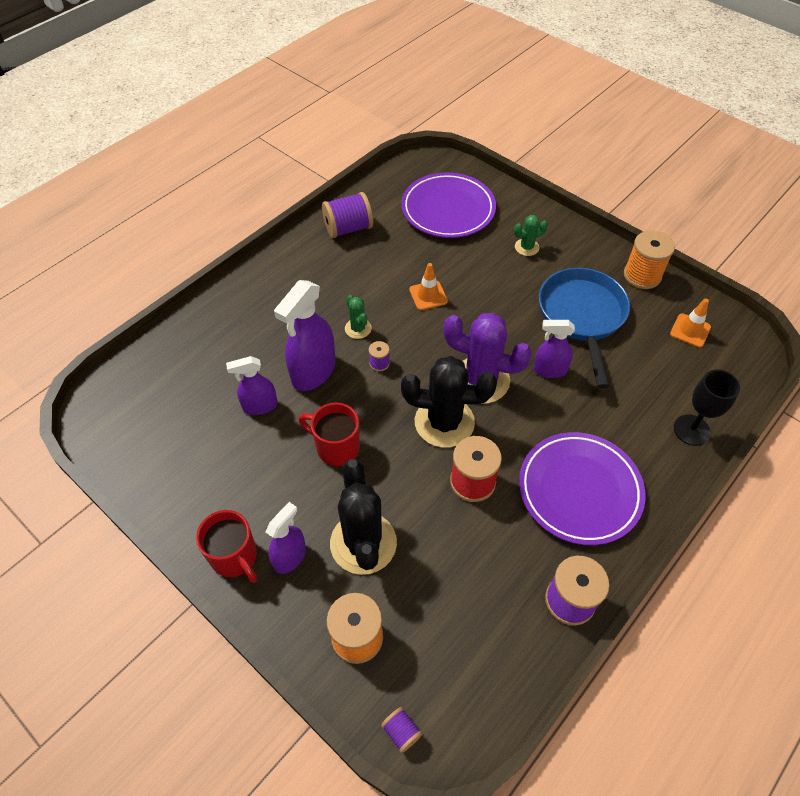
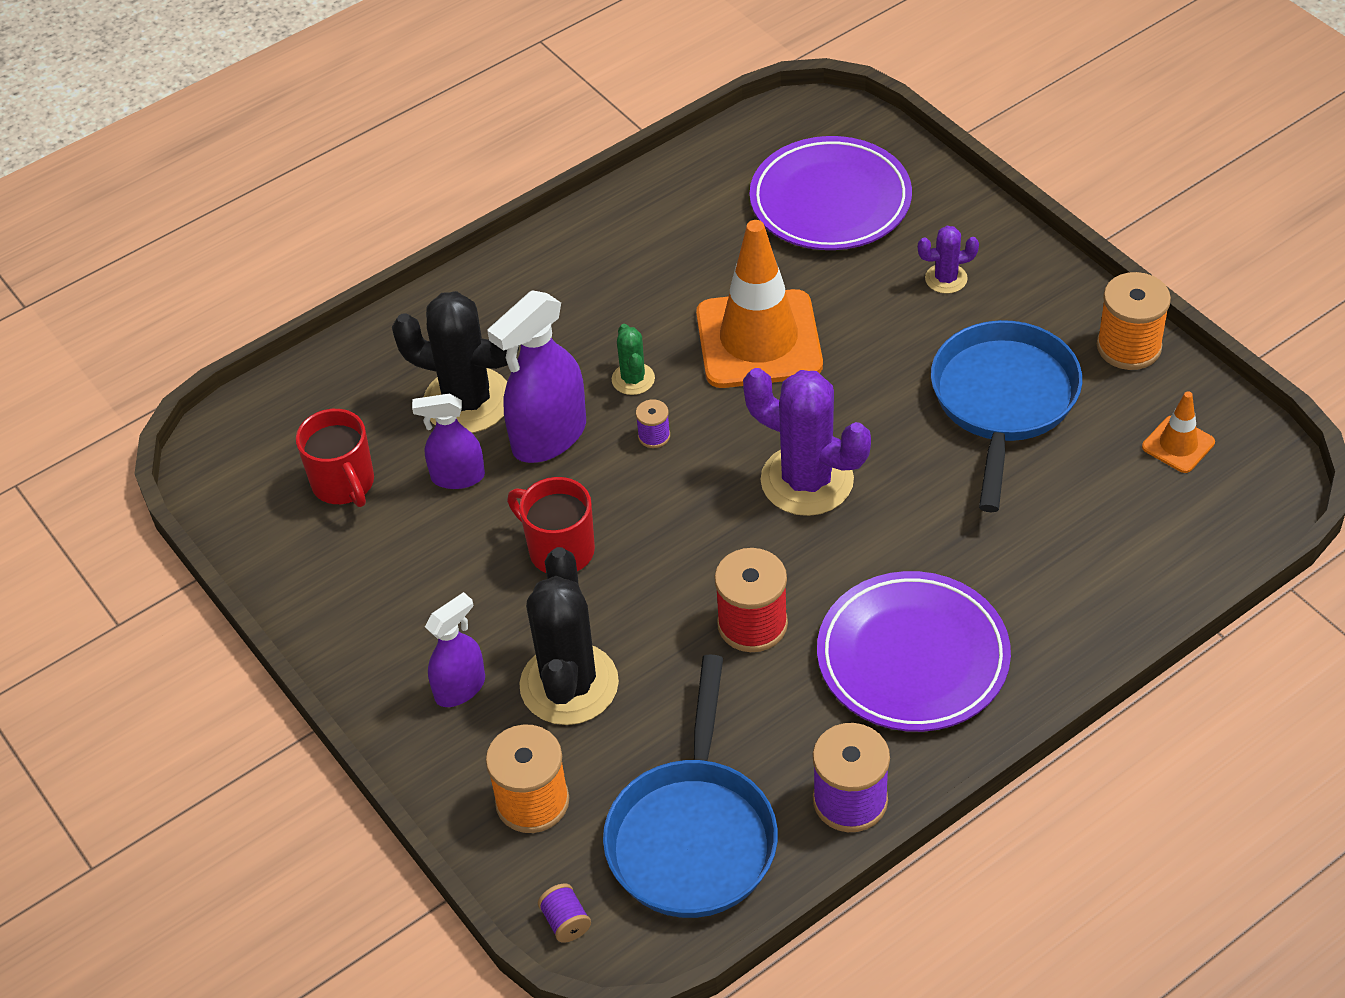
camera: 15 degrees right, 5 degrees down
(235, 557) = (383, 677): red mug -> red mug (344, 484)
(348, 228) = (655, 216): purple spool -> none
(428, 295) = (759, 340): orange traffic cone -> orange traffic cone, size x2.19
(444, 422) = (732, 535): black cactus -> black cactus (467, 401)
(473, 645) = (693, 836): none -> blue pan
(526, 247) = (946, 279): green cactus -> purple cactus
(549, 370) = (922, 478): purple spray bottle -> none
(691, 430) = (1122, 595): black goblet -> none

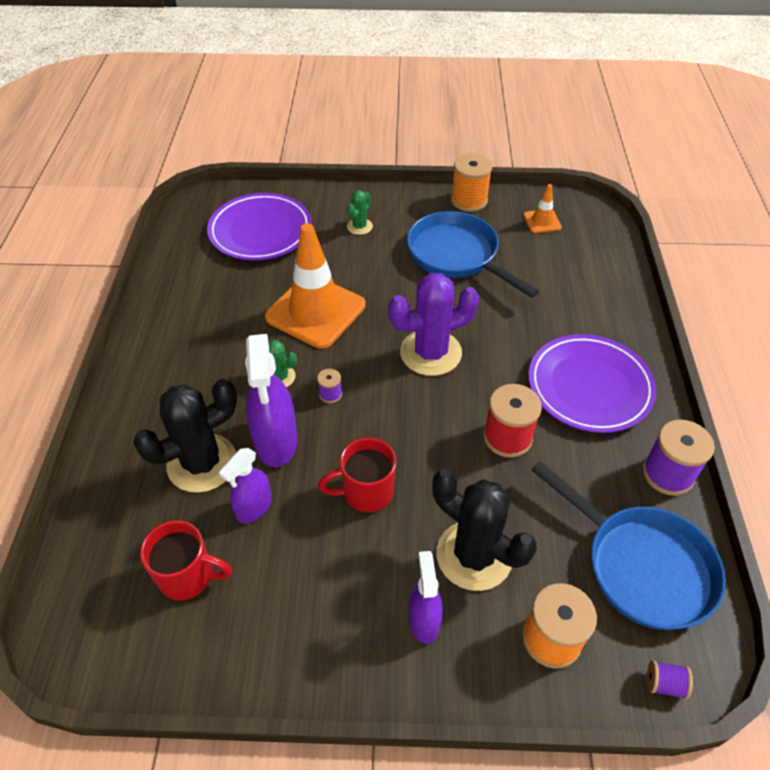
camera: 55 degrees left, 0 degrees up
(946, 279) = (359, 226): purple cactus -> green cactus

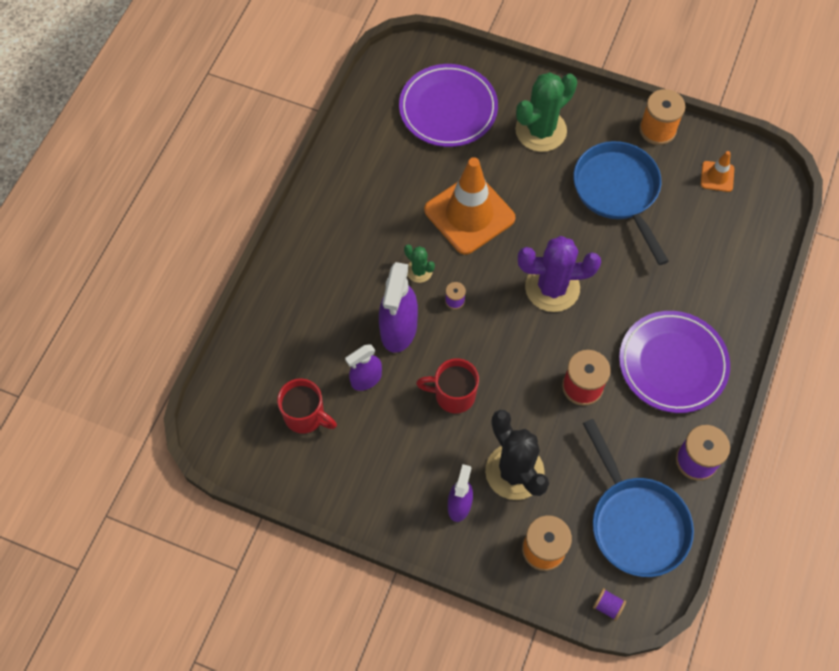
camera: 20 degrees right, 15 degrees up
(202, 463) = (337, 329): black cactus -> none
(359, 226) = (541, 130): green cactus -> green cactus, size x2.05

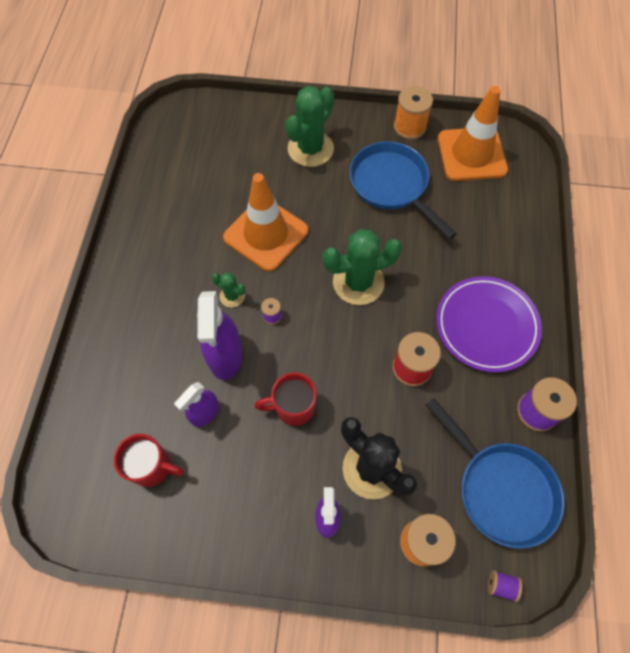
camera: 15 degrees left, 0 degrees up
(448, 109) = (224, 148): purple plate -> none
(552, 288) = (358, 282): purple cactus -> green cactus
(717, 176) = (471, 154): orange traffic cone -> orange traffic cone, size x2.19

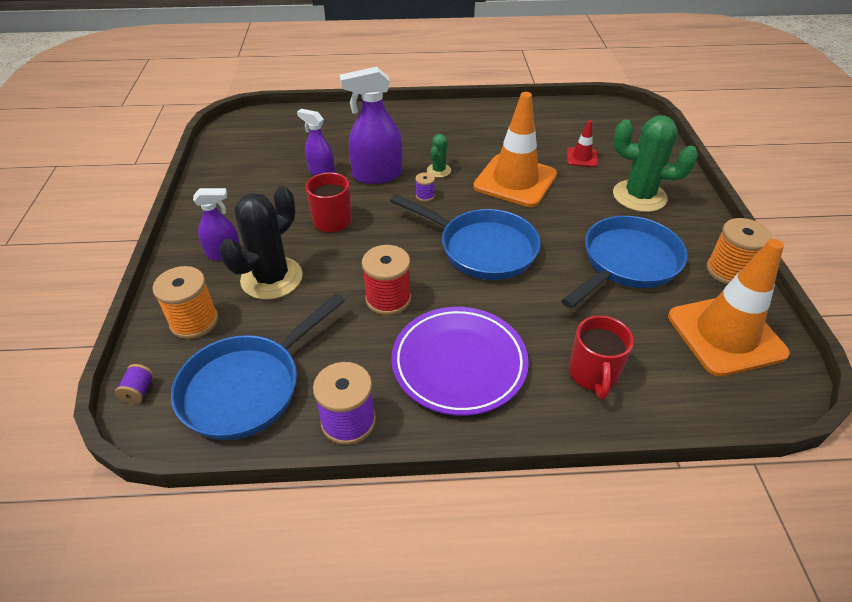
camera: 80 degrees right, 20 degrees down
(152, 466) = (273, 154): red mug -> red mug (593, 374)
(242, 172) = (581, 157): none -> red traffic cone
(358, 282) = (482, 248): green cactus -> blue pan

